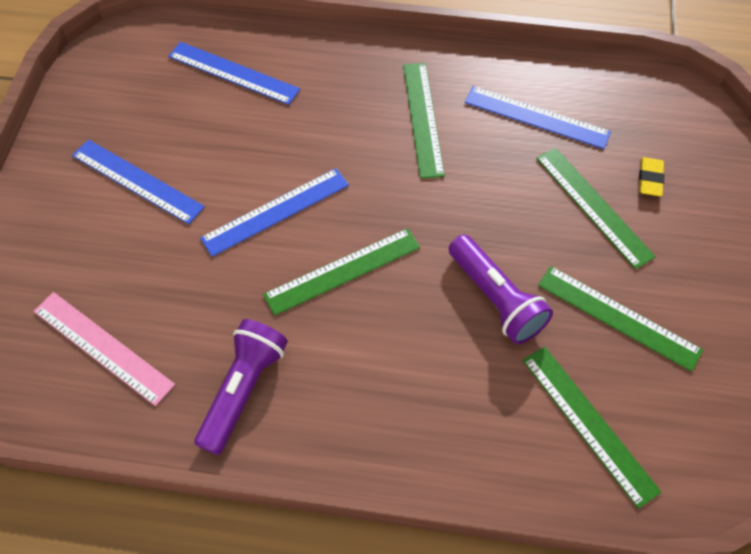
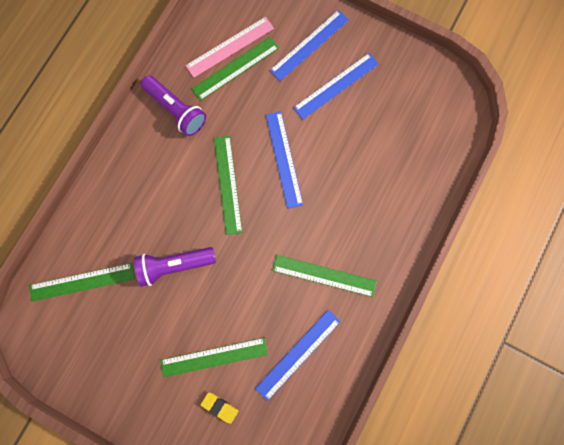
camera: 110 degrees right, 20 degrees up
(233, 73) = (407, 164): blue ruler -> blue ruler (309, 45)
(618, 317) = (134, 331): green ruler -> green ruler (235, 68)

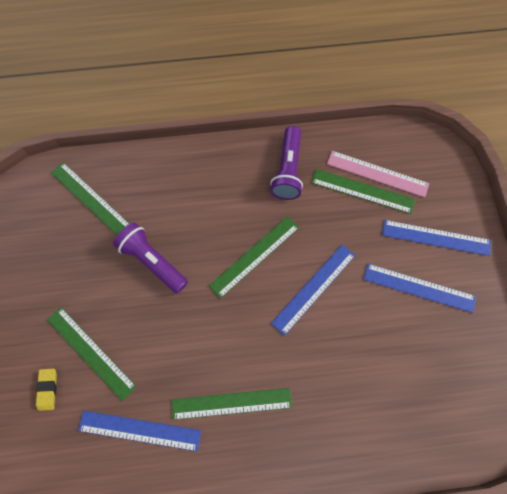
camera: 55 degrees right, 10 degrees down
(324, 275) = (231, 403): green ruler -> green ruler turned 75 degrees counterclockwise

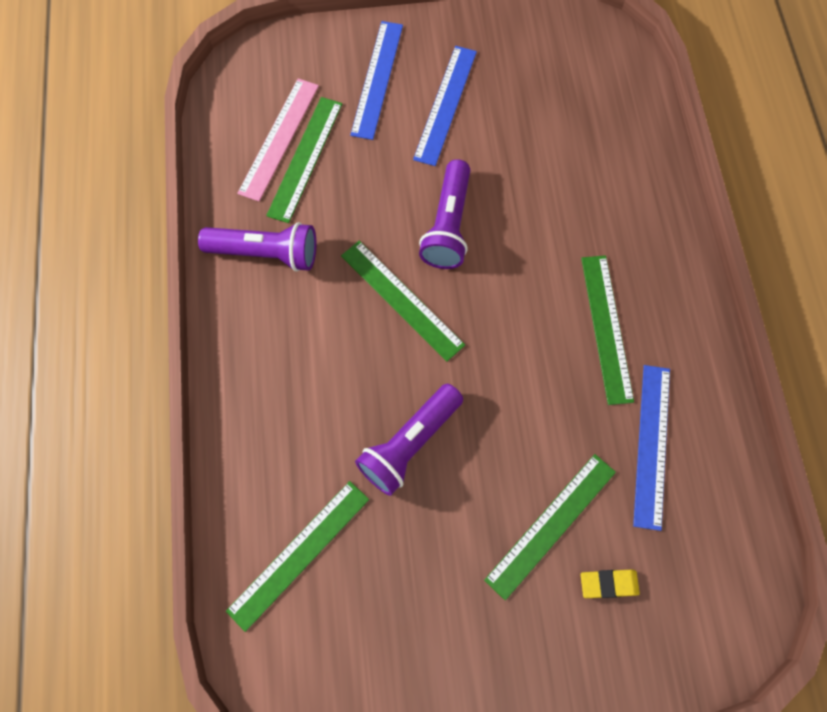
camera: 90 degrees left, 0 degrees up
(313, 288) = (448, 225): blue ruler -> purple flashlight

